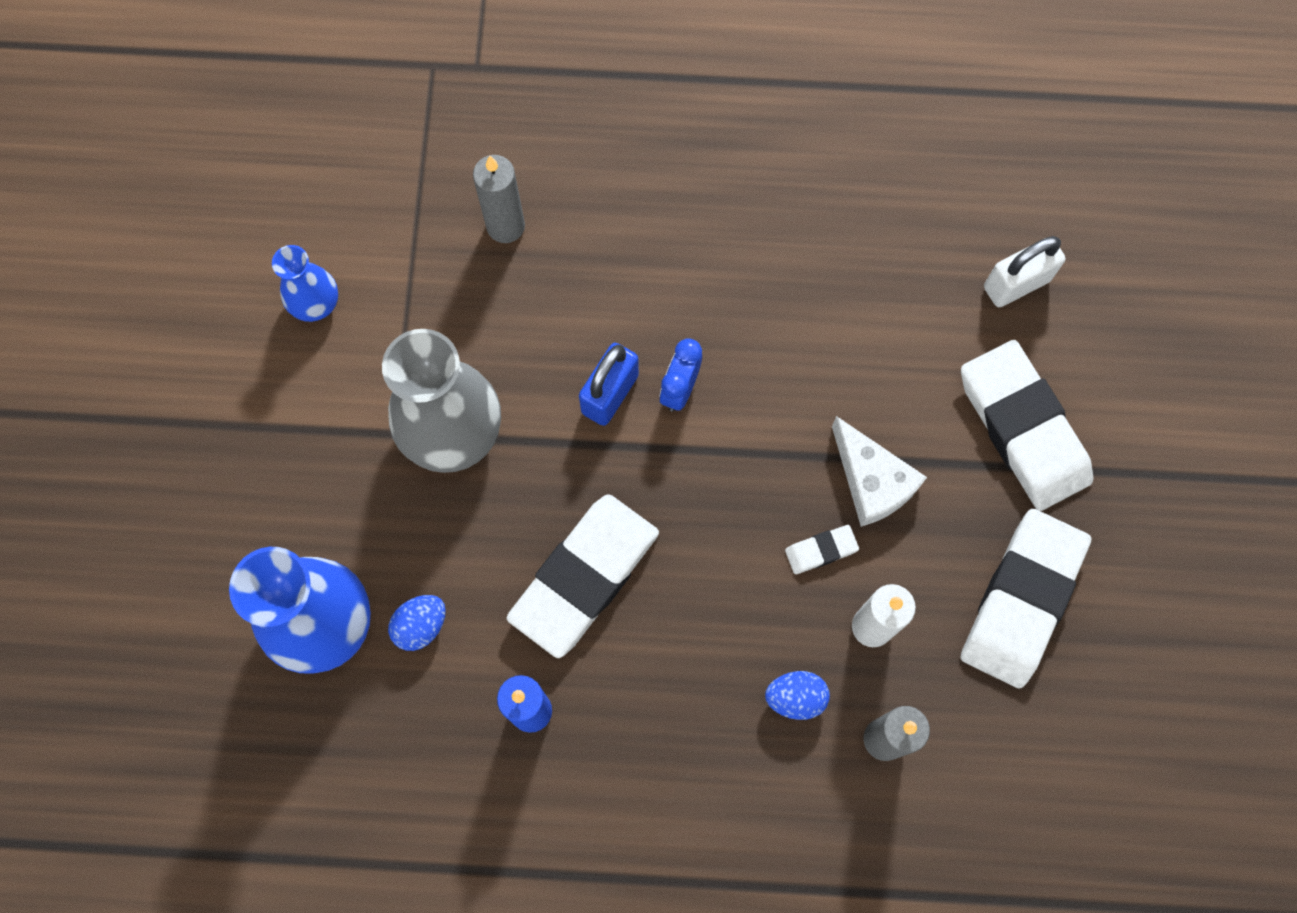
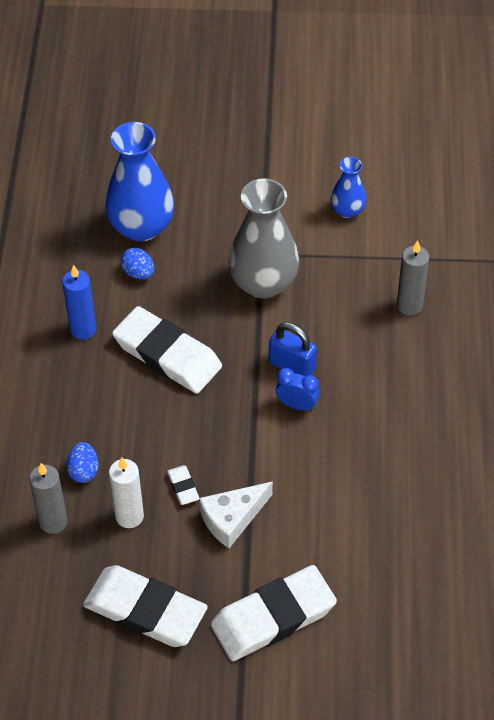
camera: 90 degrees right, 20 degrees down
(1016, 284) = (388, 618): white padlock -> none

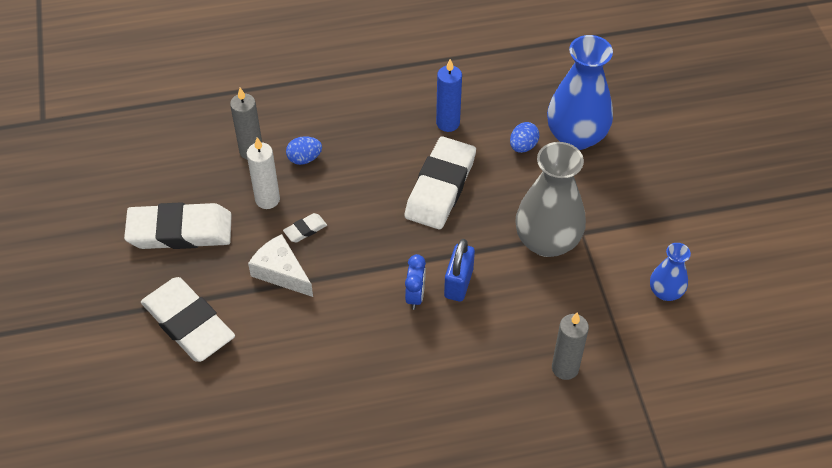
camera: 75 degrees right, 0 degrees up
(145, 610) = (180, 231): white eraser -> white eraser turned 75 degrees clockwise

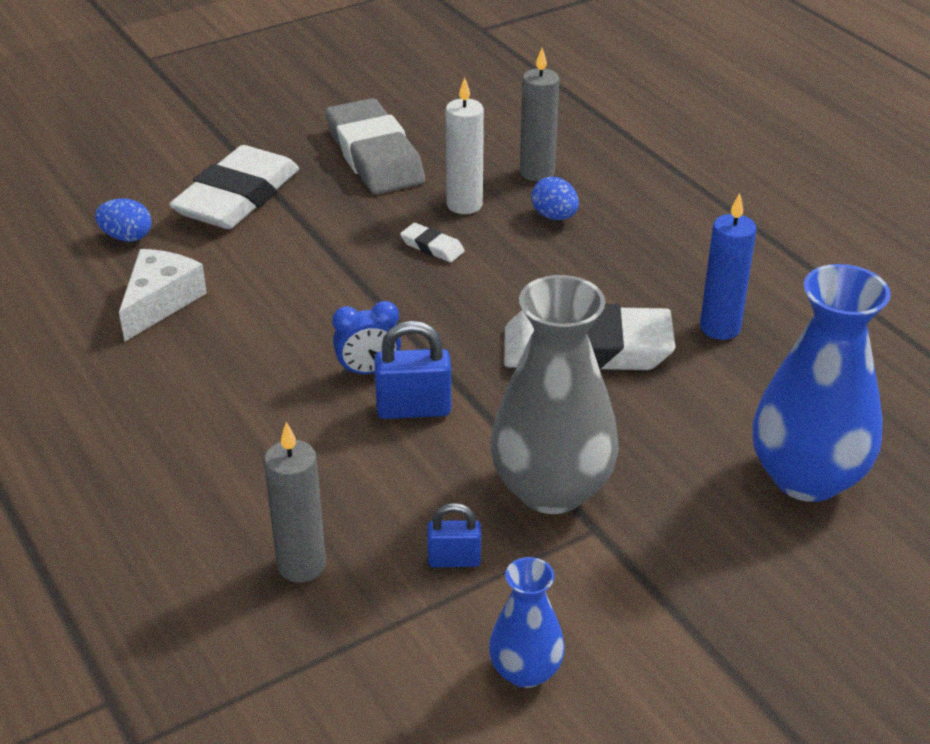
camera: 70 degrees right, 15 degrees down
(180, 231) = (374, 155): white eraser -> grey eraser
(281, 272) = (350, 245): white cheese -> white cheese (160, 302)
(523, 146) = (735, 418): blue egg -> blue egg (127, 237)
(583, 299) = (454, 560): none -> blue padlock

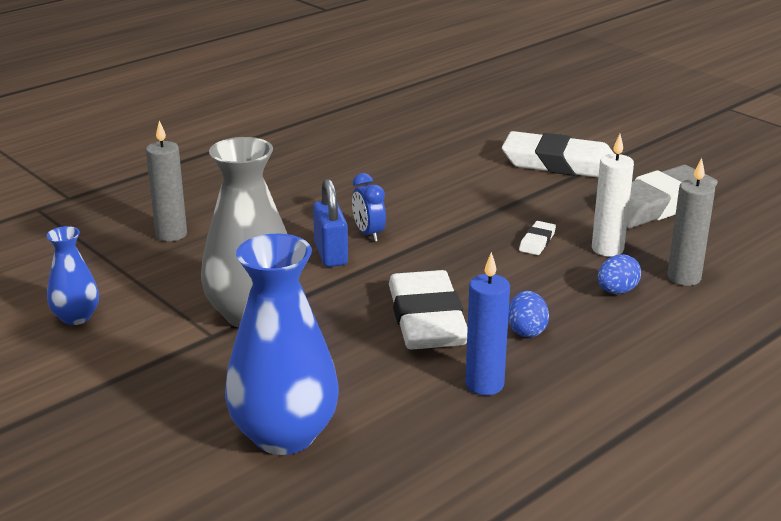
camera: 80 degrees right, 10 degrees down
(127, 237) = (487, 137): blue egg -> blue egg (526, 330)
(160, 302) = (419, 158): white cheese -> none
(454, 560) = (177, 283): blue padlock -> none

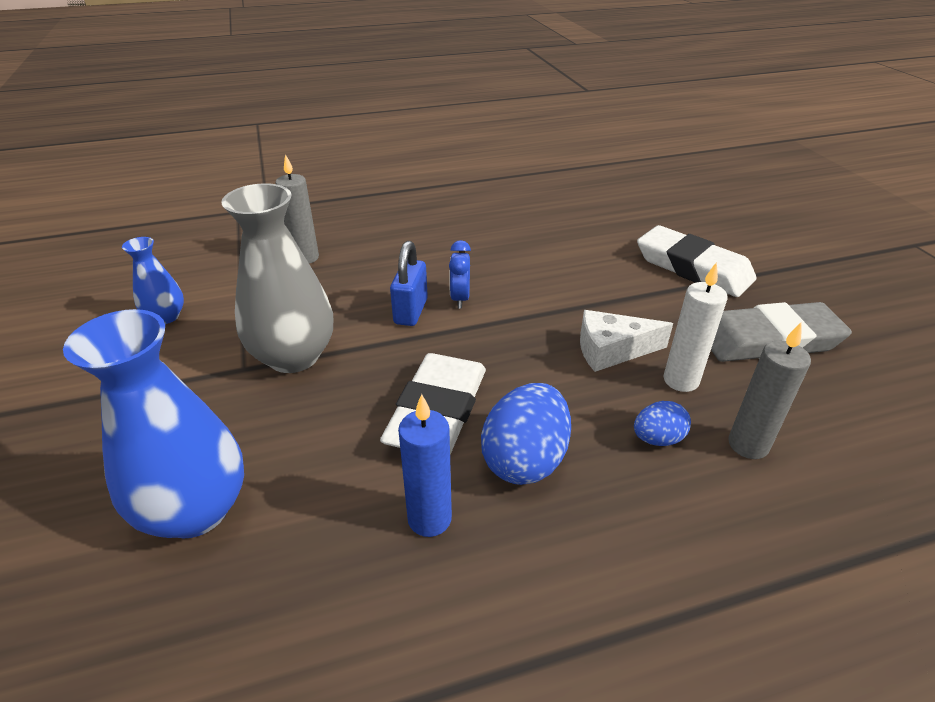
camera: 25 degrees right, 10 degrees up
(526, 330) = (525, 460): blue egg -> blue egg, size x1.81
(537, 241) = (612, 350): white eraser -> white cheese

